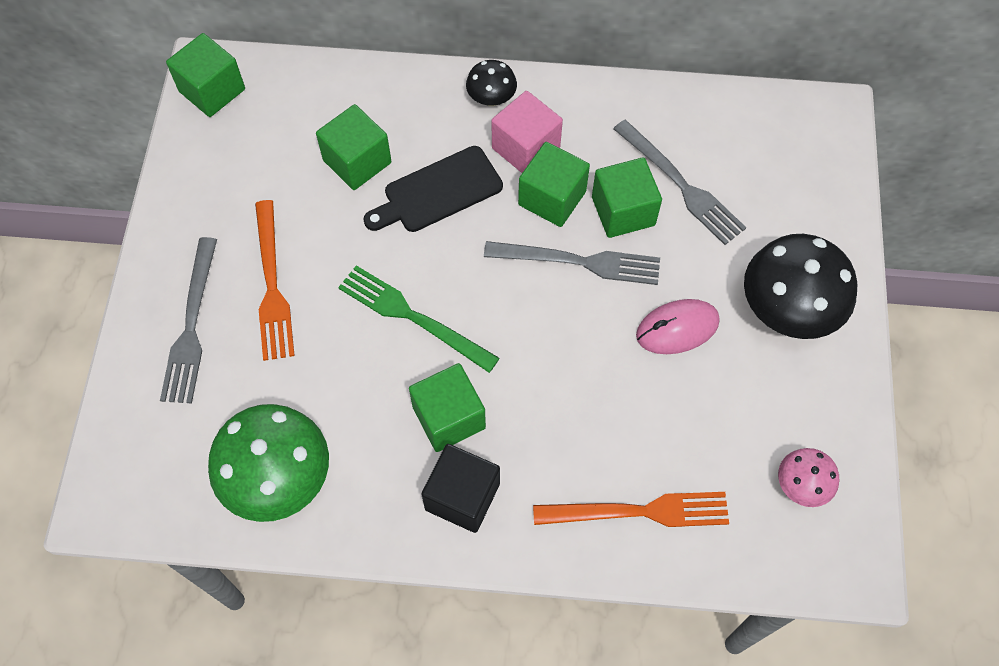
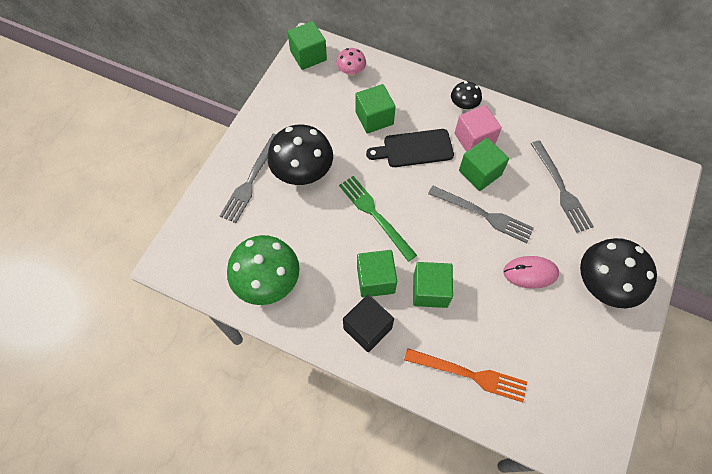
camera: 20 degrees right, 0 degrees up
(272, 285) = (302, 172): orange fork -> black mushroom
(623, 211) = (520, 193): green cube -> green cube (430, 291)
(801, 485) = (577, 395): pink mushroom -> pink mushroom (351, 71)

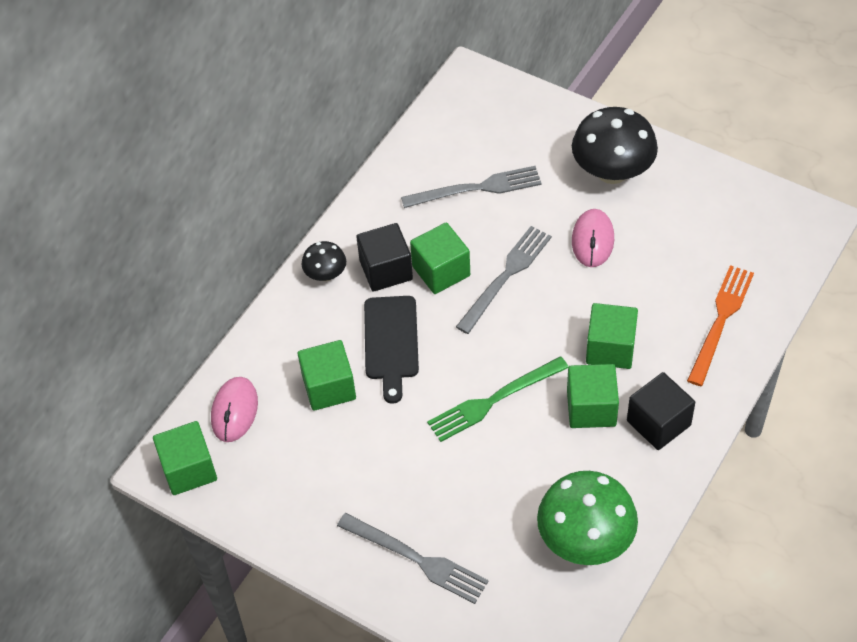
camera: 80 degrees left, 10 degrees down
(302, 172) = (410, 488): black mushroom -> none
(351, 71) = (234, 411): pink mushroom -> pink mouse
(474, 139) = (386, 270): pink cube -> black cube

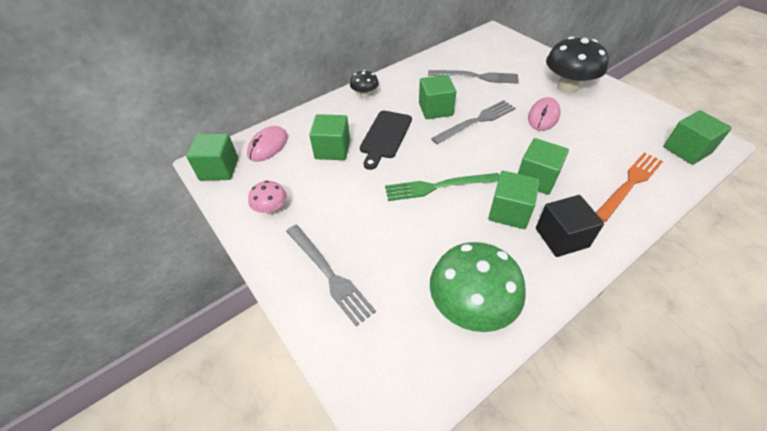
camera: 20 degrees right, 5 degrees down
(299, 503) = (271, 209): none -> pink mushroom
(386, 270) = (402, 101): black cube -> none
(780, 244) = (687, 150): none -> green cube

